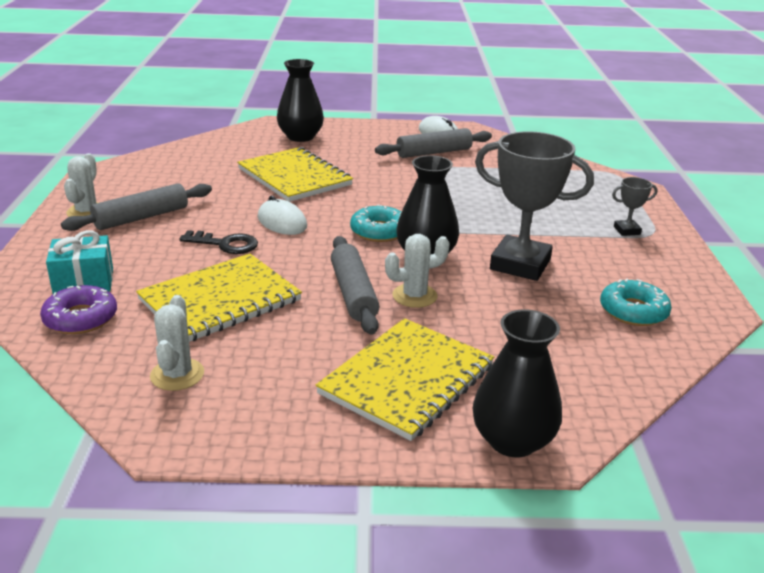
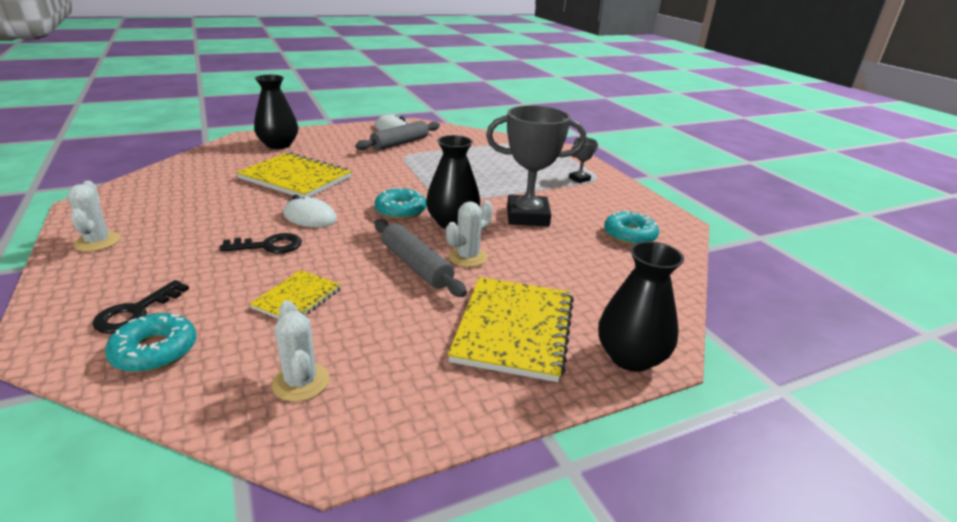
camera: 25 degrees left, 0 degrees up
(81, 318) = (155, 351): purple donut -> turquoise donut
(84, 282) = (136, 312): turquoise gift -> black key
(141, 217) = (164, 237): grey rolling pin -> none
(220, 300) = (297, 298): yellow notebook -> yellow notebook, size x0.55

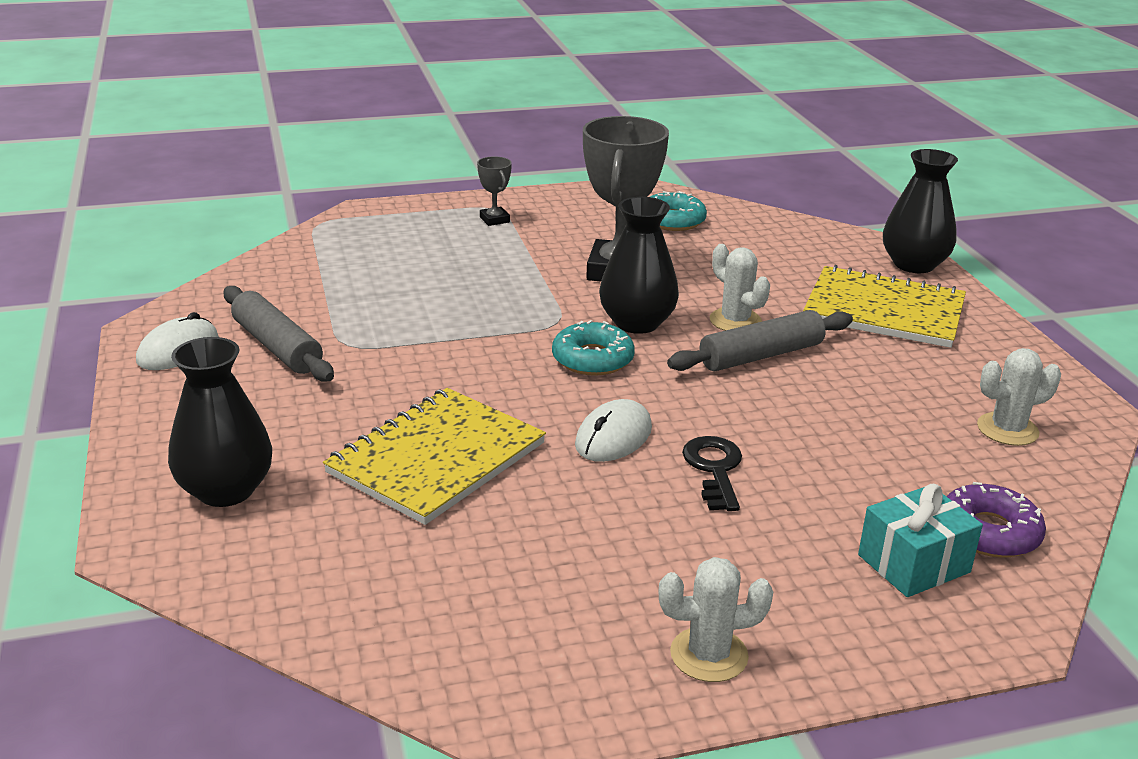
camera: 80 degrees left, 0 degrees up
(136, 312) = (913, 563): black key -> turquoise gift
(155, 351) = (989, 532): turquoise donut -> purple donut
(297, 298) = (853, 438): yellow notebook -> none

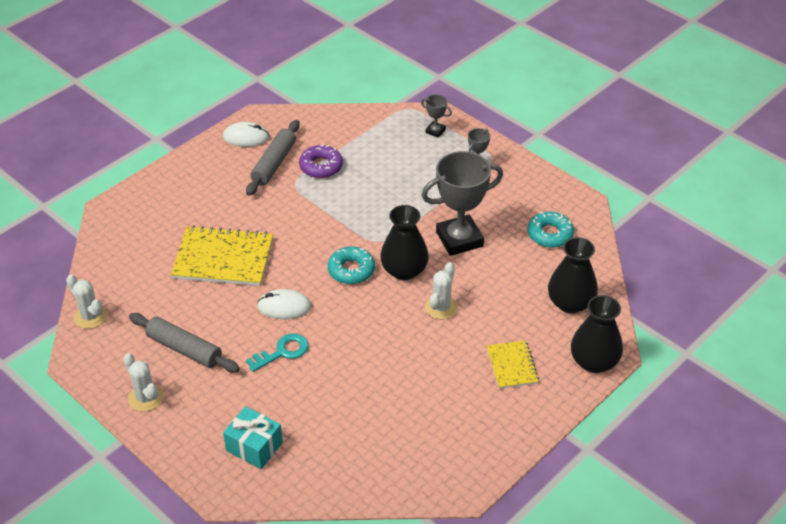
camera: 60 degrees right, 15 degrees up
(226, 490) = (156, 211): black vase -> black vase (570, 303)
(391, 222) = (435, 131): none -> grey trophy
(714, 469) = (282, 352): black key -> turquoise key
(761, 355) = (409, 331): grey rolling pin -> grey rolling pin (184, 349)
(884, 311) = (512, 366): yellow notebook -> yellow notebook, size x0.55
(989, 532) = (301, 468): purple donut -> purple donut (321, 166)
(1007, 429) = (410, 455): white cactus -> white cactus (90, 316)

